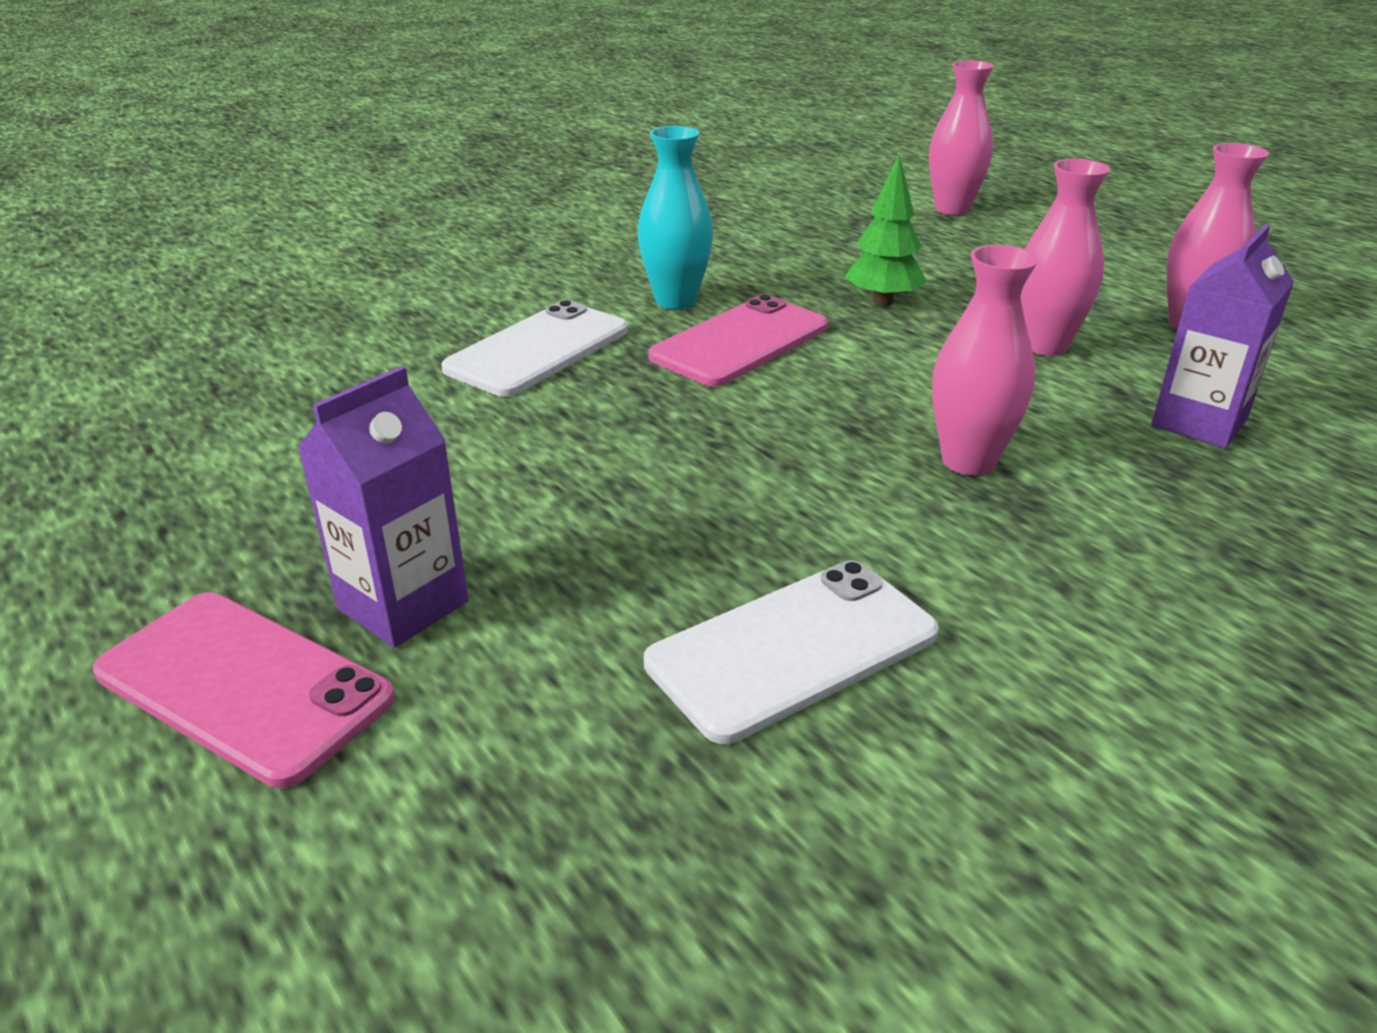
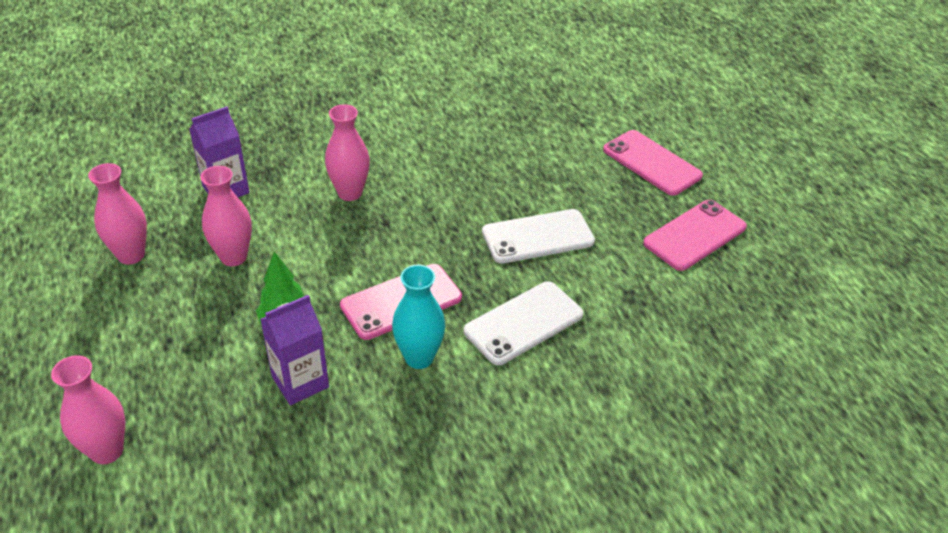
camera: 165 degrees left, 10 degrees up
(185, 521) = (695, 235): none -> pink phone
(403, 605) = (601, 179): purple carton -> purple carton (300, 382)
(793, 649) = (473, 137): white phone -> white phone (537, 237)

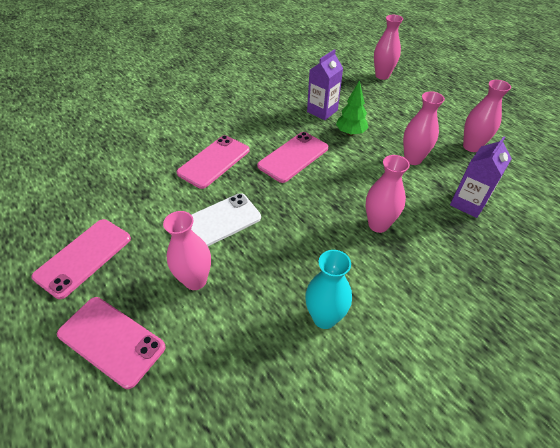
camera: 165 degrees right, 5 degrees up
(419, 358) = (268, 132): turquoise vase -> turquoise vase (324, 318)
(523, 323) = (214, 161): white phone -> pink phone
(570, 188) = (195, 280): none -> pink vase

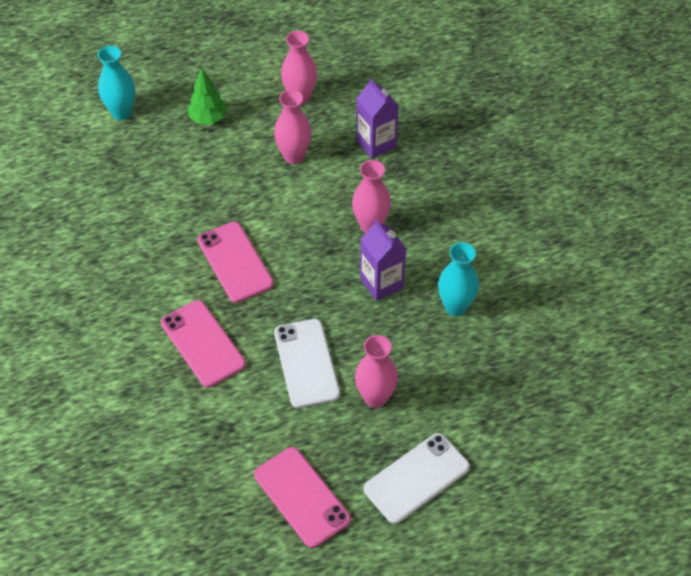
camera: 70 degrees left, 5 degrees up
(111, 340) = (416, 478): pink phone -> white phone
(322, 111) = (162, 204): purple carton -> purple carton (381, 283)
(350, 133) = (220, 192): green tree -> green tree (208, 119)
(382, 76) = (121, 112): pink vase -> turquoise vase

